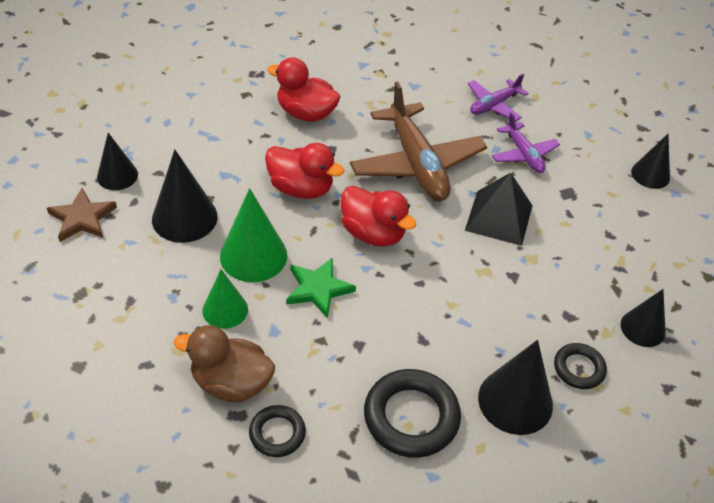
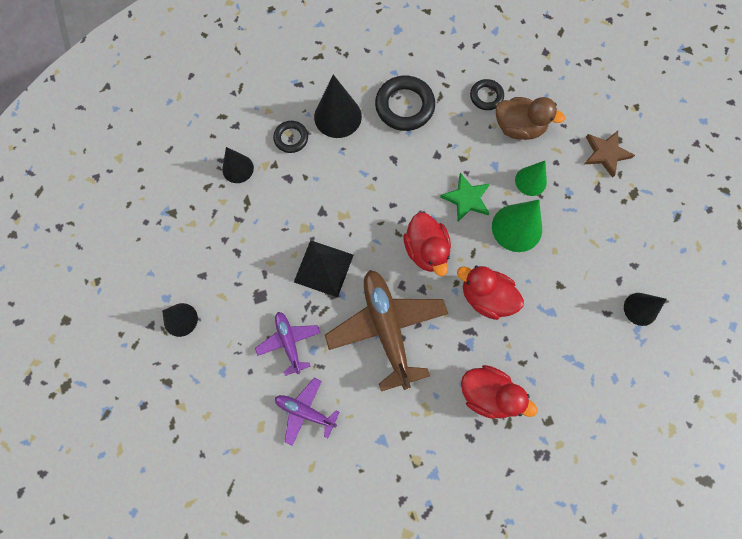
camera: 175 degrees left, 25 degrees up
(82, 218) = (654, 262): brown star -> brown star (605, 153)
(184, 218) = (575, 264): black cone -> none
(373, 233) = (426, 250): red duck -> red duck turned 150 degrees counterclockwise
(494, 105) = (305, 411): purple plane -> purple plane turned 120 degrees counterclockwise

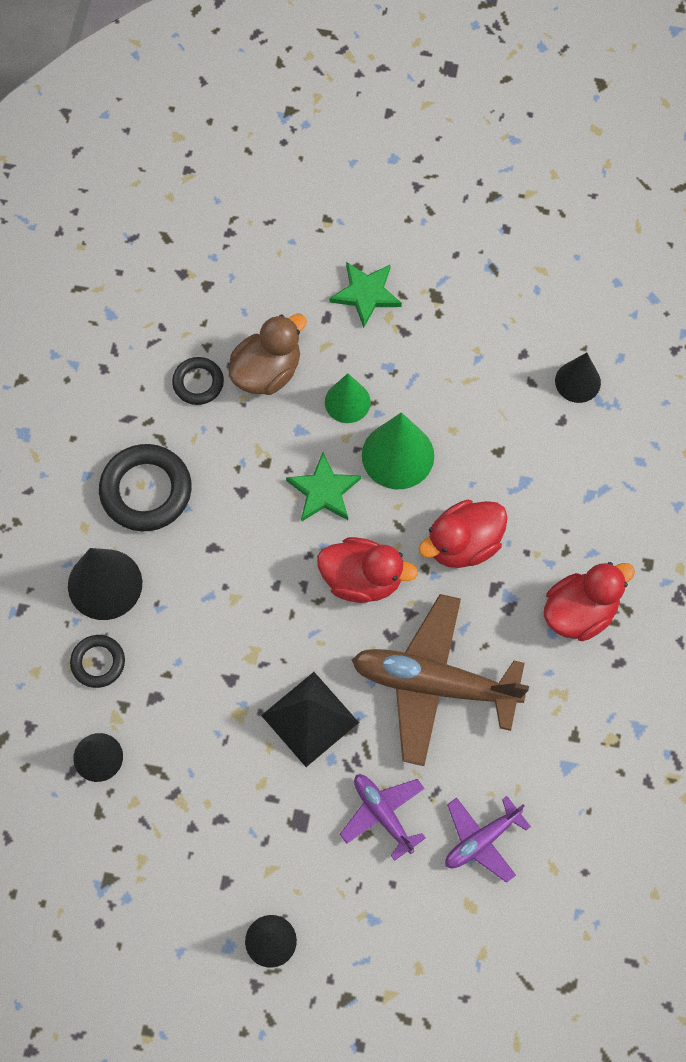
camera: 60 degrees left, 5 degrees down
(289, 342) = (383, 814): purple plane -> purple plane turned 45 degrees clockwise
(605, 153) = (366, 294): brown star -> green star

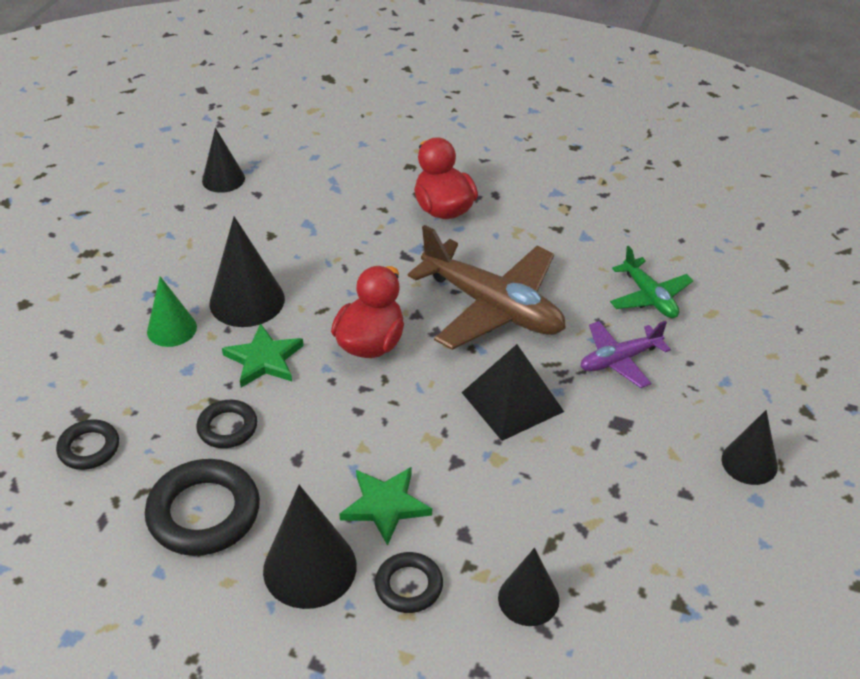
camera: 80 degrees left, 25 degrees down
(238, 483) = (227, 427): none -> black ring
(267, 371) = (105, 387): brown duck -> none
(366, 294) = (57, 300): green star -> green star (385, 505)
(398, 455) = (247, 301): green cone -> black cone
(434, 684) = (492, 307): brown plane -> brown plane turned 75 degrees counterclockwise
(463, 544) = (356, 270): red duck -> none
(482, 840) = (649, 297): purple plane -> green plane

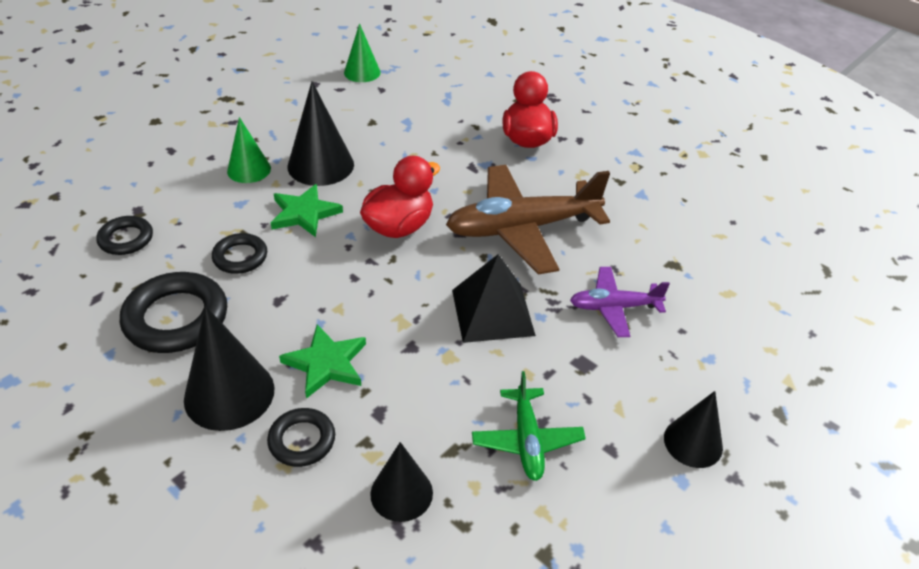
camera: 20 degrees right, 0 degrees up
(223, 179) = (362, 72): black cone -> green cone
(492, 307) = (522, 228): brown plane -> brown plane turned 105 degrees clockwise
(649, 297) = (674, 261): green plane -> green plane (527, 440)

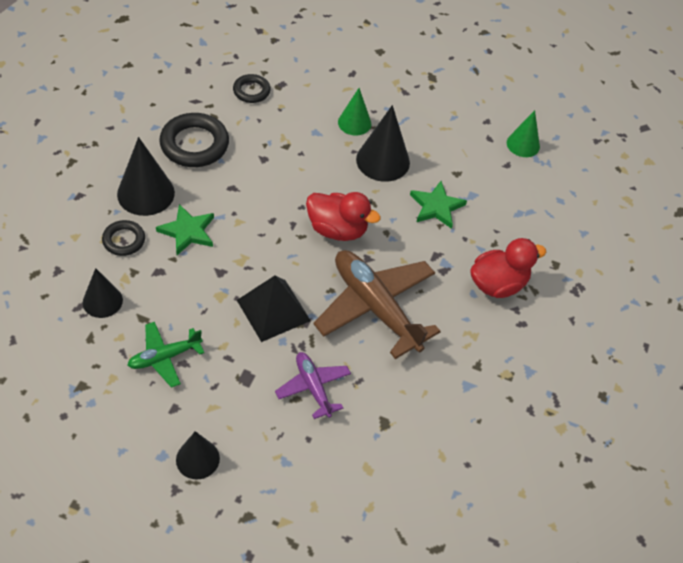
camera: 65 degrees right, 10 degrees up
(240, 257) = (262, 153): black ring -> none
(304, 213) = (323, 170): green star -> green star (436, 207)

